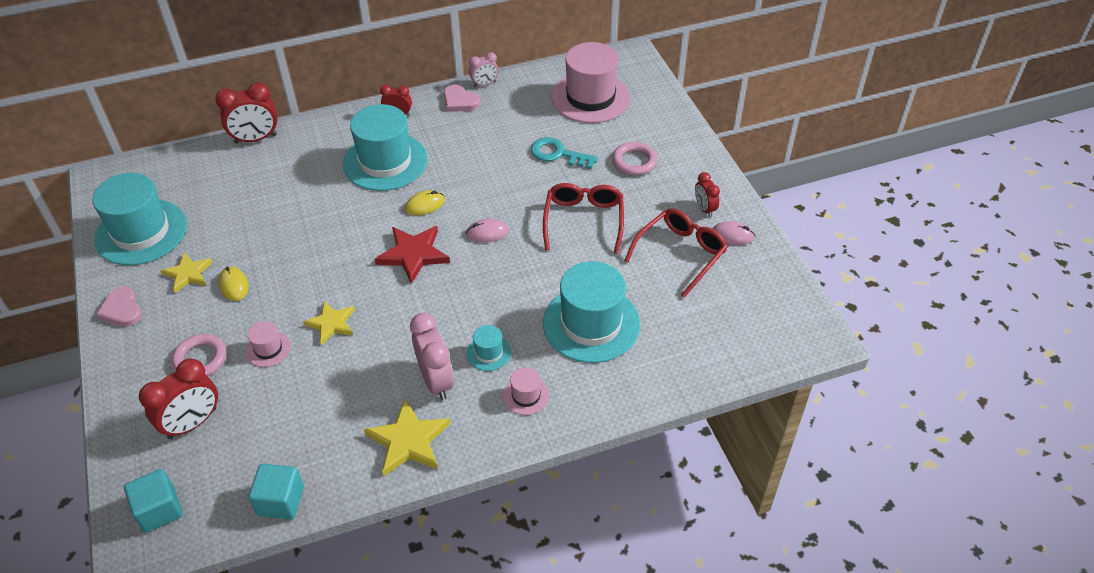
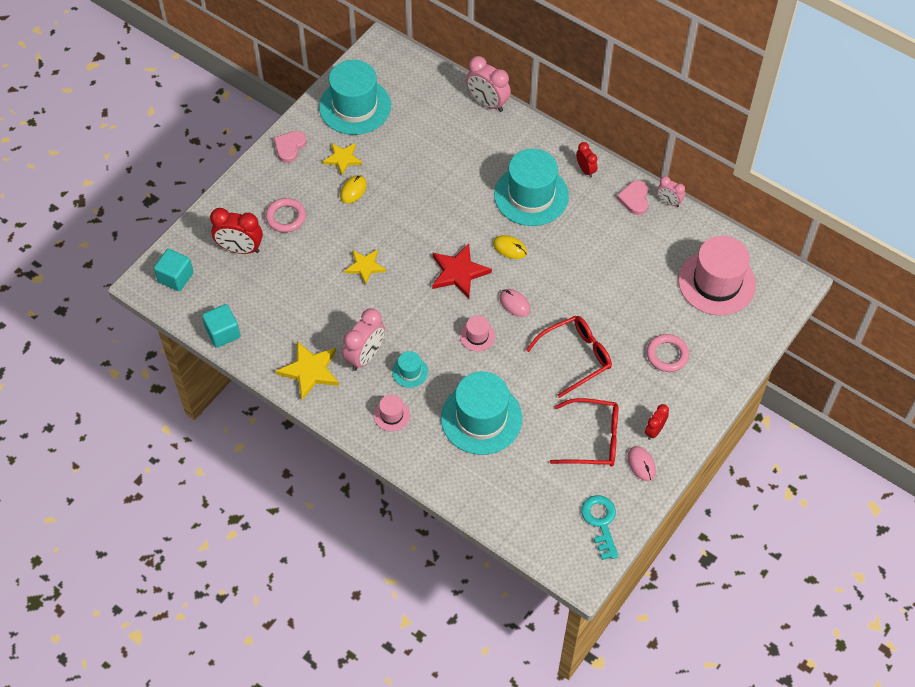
camera: 55 degrees right, 10 degrees up
(256, 139) = (487, 103): red clock -> pink clock
(268, 349) = (320, 247): pink hat -> pink hat (477, 336)
(558, 154) = (632, 299): turquoise key -> turquoise key (601, 522)

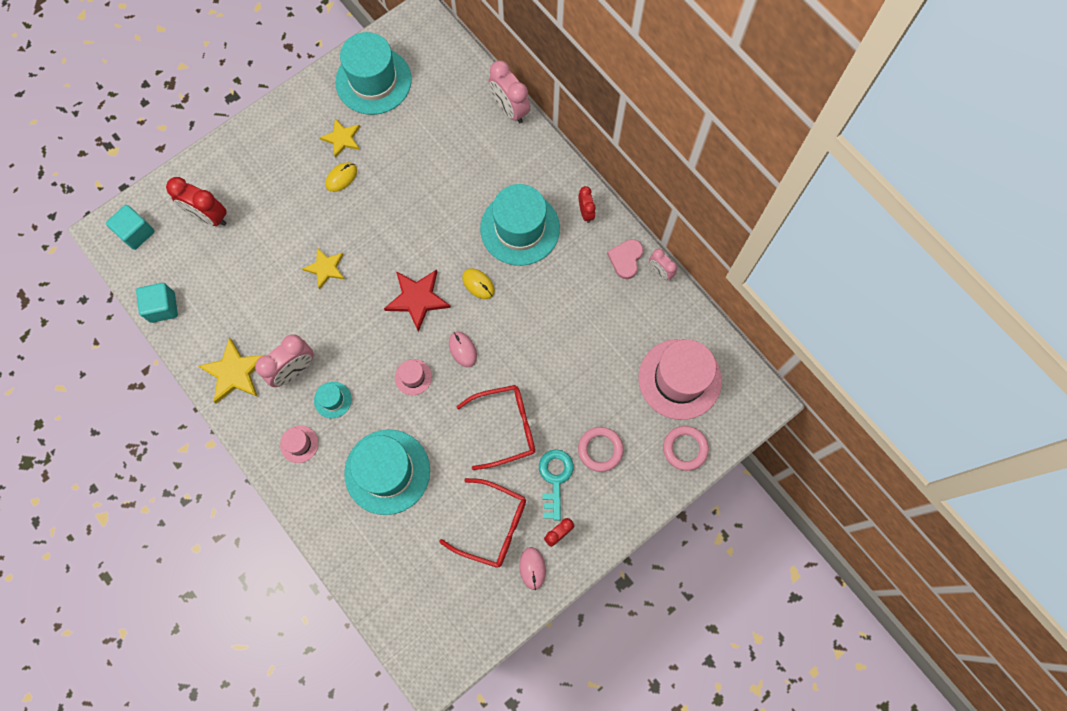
camera: 15 degrees right, 15 degrees up
(286, 217) = (264, 192): pink ring -> pink ring (685, 448)
(289, 147) = (293, 112): pink heart -> none
(601, 522) = (469, 623): turquoise key -> turquoise key (555, 478)

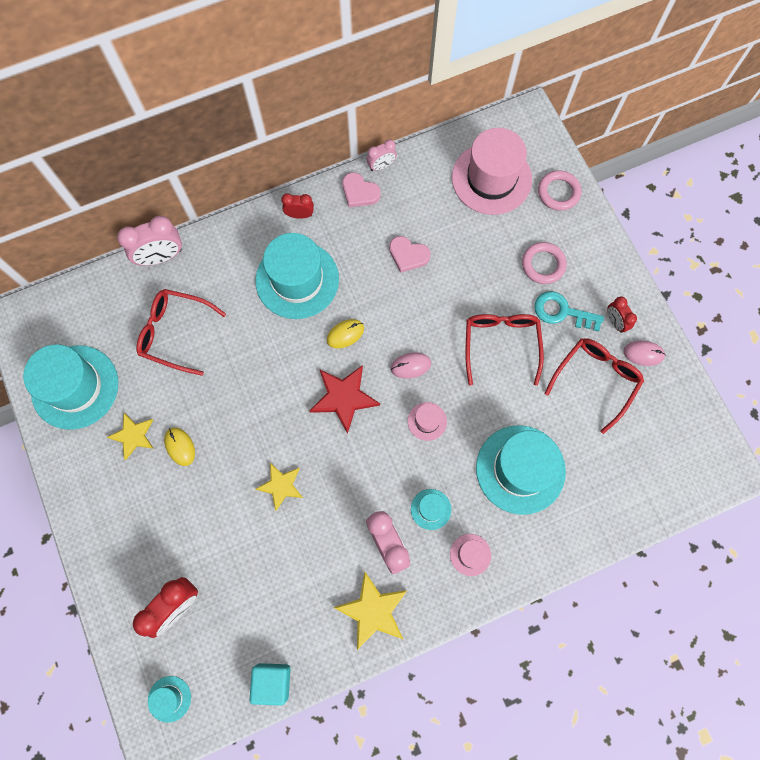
camera: 75 degrees left, 0 degrees up
(136, 233) = (169, 699): turquoise cube -> turquoise hat
(441, 142) = (175, 333): none -> red glasses
(573, 320) = (408, 255): none -> pink heart

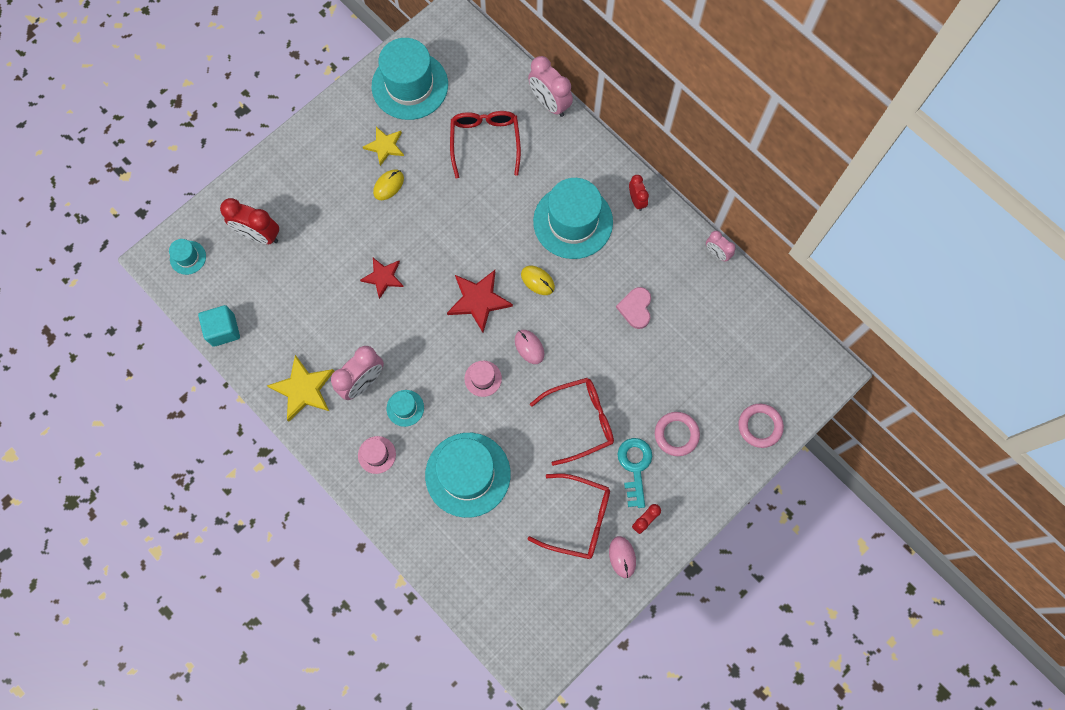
camera: 70 degrees right, 0 degrees up
(281, 486) = (383, 277): yellow star -> red star
(359, 192) = (681, 244): pink heart -> none
(491, 178) = (747, 358): pink hat -> none

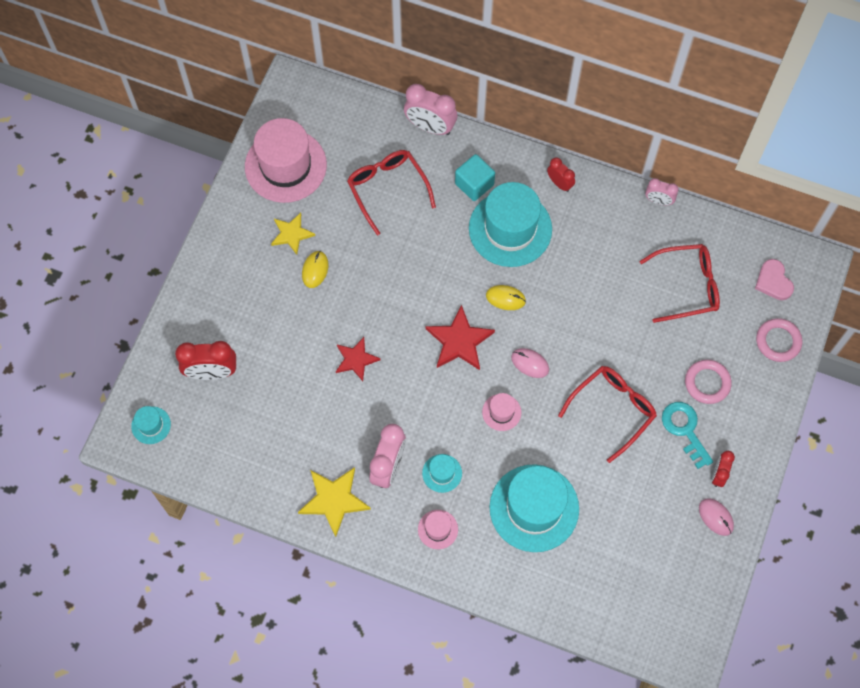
camera: 25 degrees left, 5 degrees down
(223, 330) = (224, 479): turquoise cube -> turquoise cube (474, 184)
(410, 85) = (285, 166): turquoise hat -> pink hat
(578, 519) = (657, 501): red glasses -> red glasses (687, 286)
(635, 308) = (610, 284): pink heart -> pink heart (773, 281)

